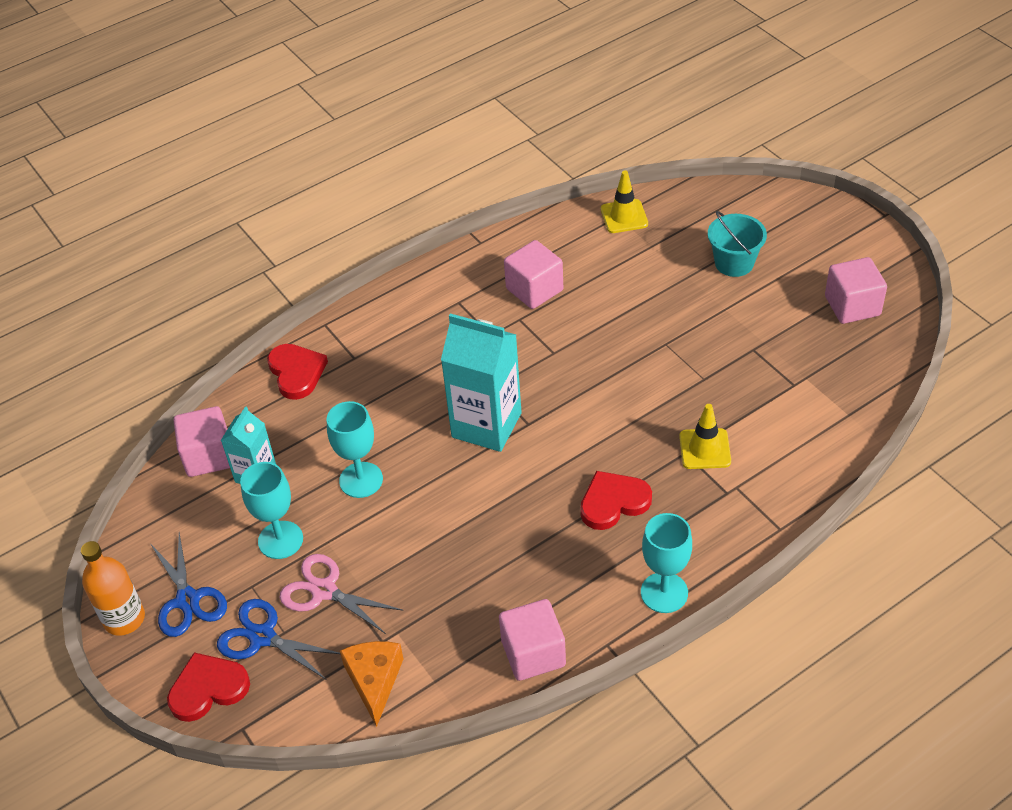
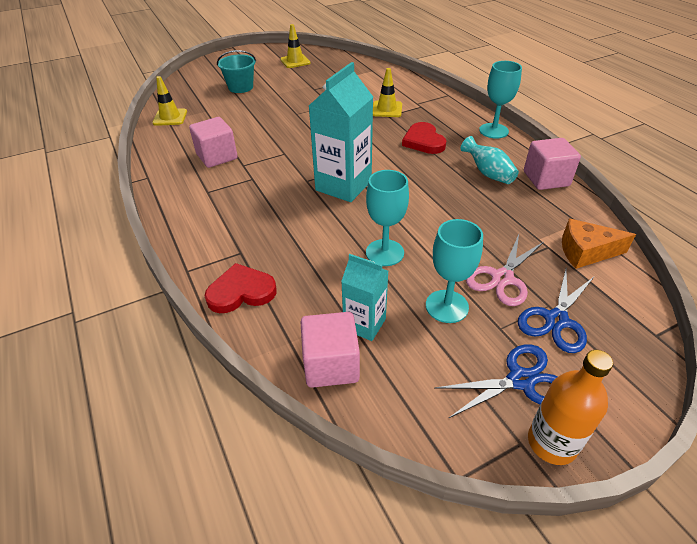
camera: 85 degrees left, 5 degrees down
(208, 689) = (622, 361): red heart -> none
(537, 582) = (488, 173): none -> turquoise vase
(852, 306) = (295, 61): pink cube -> yellow traffic cone

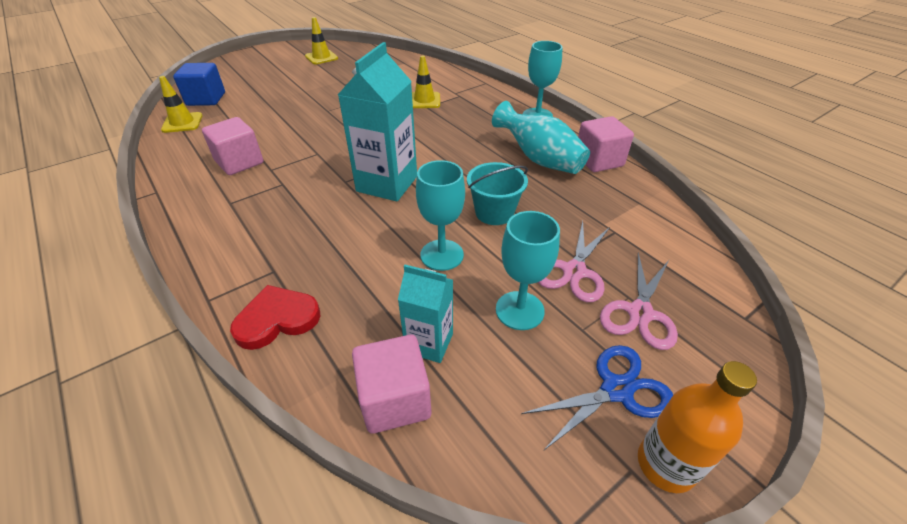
camera: 10 degrees left, 0 degrees up
(190, 96) = (206, 99): none -> blue cube
(240, 87) = (263, 86): turquoise bucket -> turquoise bucket (494, 212)
(423, 141) = (467, 131): red heart -> none
(488, 173) = (539, 159): turquoise vase -> turquoise vase, size x1.52
(556, 320) = (640, 313): blue scissors -> pink scissors
(586, 252) = (654, 234): orange cheese -> none

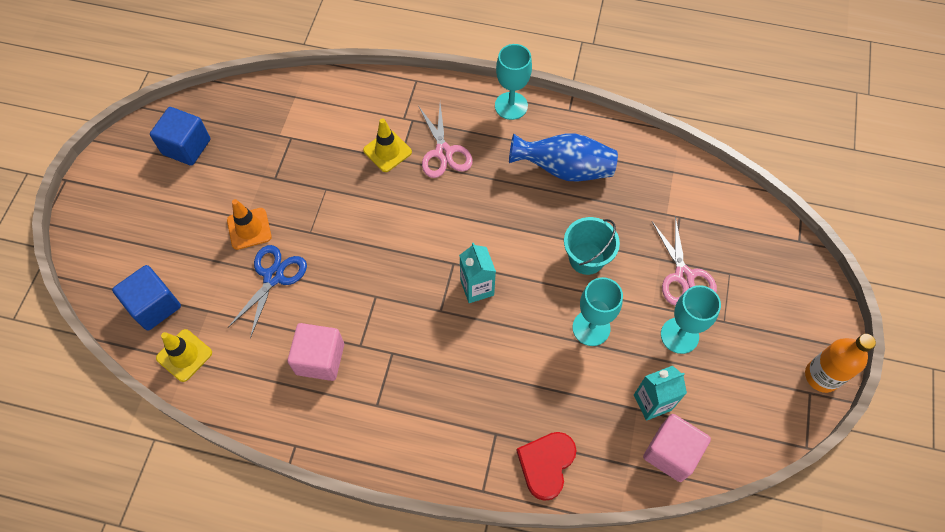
camera: 40 degrees left, 20 degrees up
(299, 95) = (249, 229): none -> orange traffic cone
(321, 57) = (186, 147): yellow traffic cone -> blue cube
(387, 184) = (477, 288): turquoise carton -> turquoise carton, size x0.57
(539, 159) = (564, 169): turquoise vase -> blue vase
(598, 160) = (609, 138): pink cube -> none
(616, 390) = (771, 350): blue scissors -> blue scissors (273, 277)
(640, 313) = (744, 282): pink scissors -> pink scissors (443, 152)

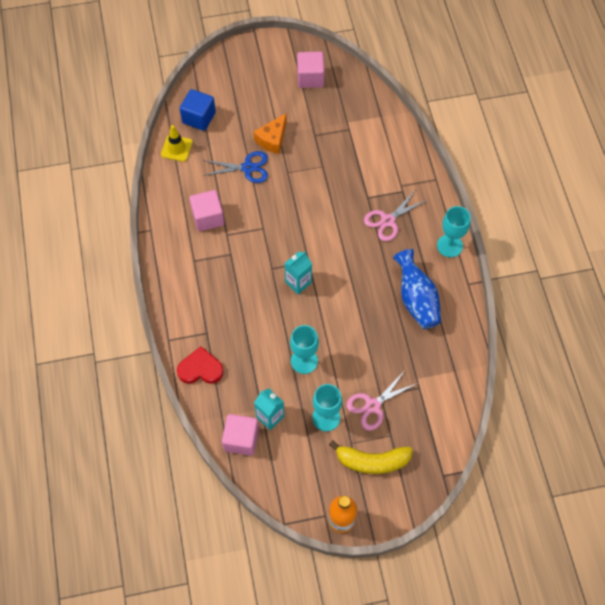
camera: 65 degrees right, 0 degrees up
(186, 147) = (310, 78): blue cube -> pink cube
(249, 229) = (272, 139): orange traffic cone -> orange cheese
(387, 151) = (370, 187): yellow traffic cone -> none
(586, 258) = (354, 339): turquoise bucket -> none
(756, 308) = (372, 461): none -> yellow banana

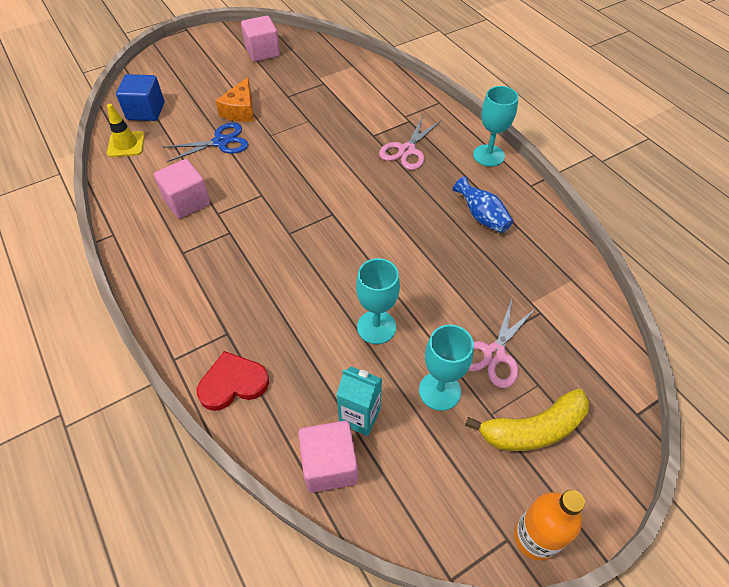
camera: 20 degrees left, 10 degrees down
(298, 282) = (329, 239): turquoise carton -> none
(416, 299) = (482, 217): blue vase -> blue vase, size x0.66

